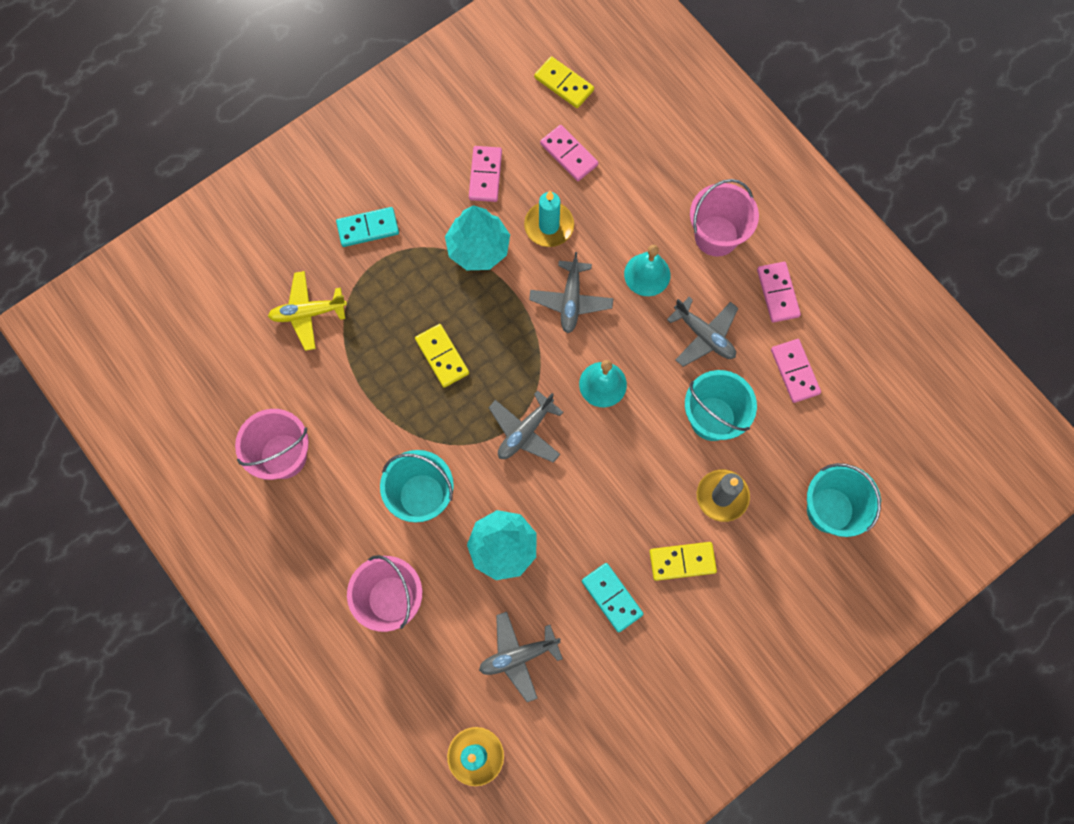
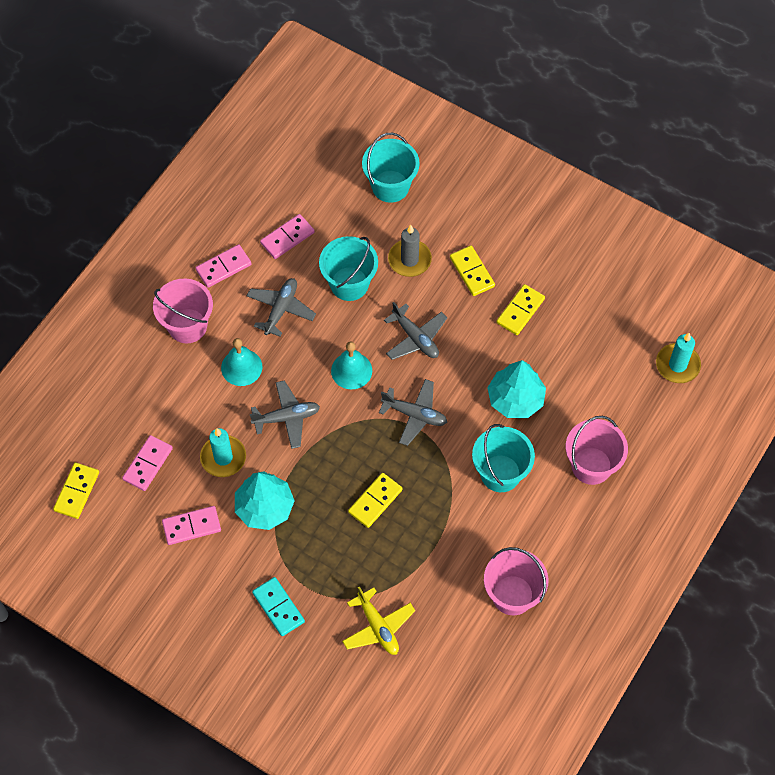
camera: 110 degrees left, 10 degrees down
(518, 656) = (593, 360): grey plane -> grey plane (415, 338)
(612, 597) = (520, 311): turquoise domino -> yellow domino

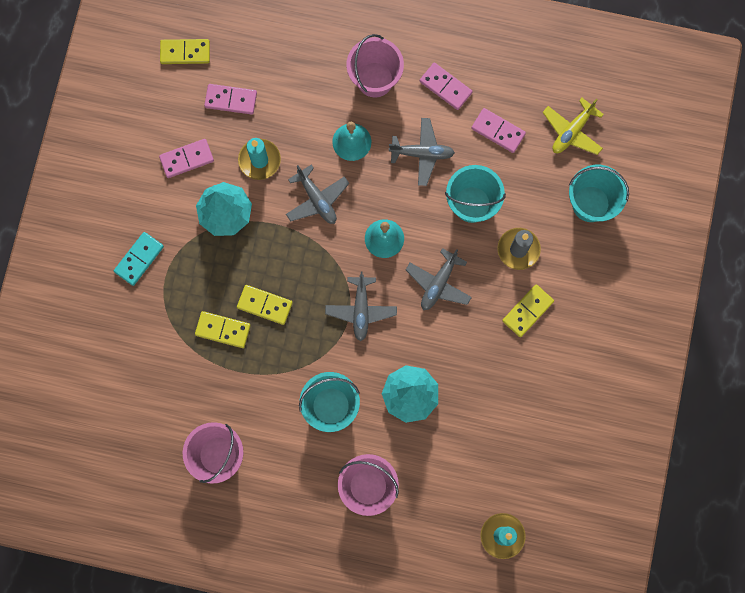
camera: 70 degrees right, 15 degrees up
(191, 526) = (187, 159): pink domino -> pink domino turned 75 degrees counterclockwise
(378, 627) = (150, 349): yellow plane -> yellow plane (572, 131)
(520, 311) = (503, 369): yellow domino -> yellow domino (223, 330)

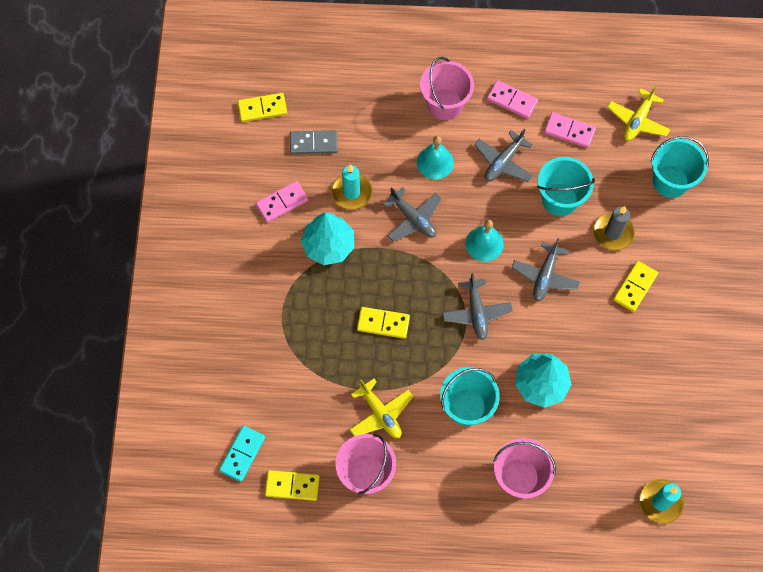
camera: 10 degrees left, 10 degrees down
(139, 259) = (253, 301): turquoise domino -> turquoise domino (242, 454)
(223, 330) = (347, 353): yellow domino -> yellow domino (292, 486)
(231, 100) = (313, 143): pink domino -> grey domino
(244, 397) = (380, 413): none -> yellow plane
(422, 153) = (503, 162): grey plane -> grey plane turned 135 degrees clockwise

